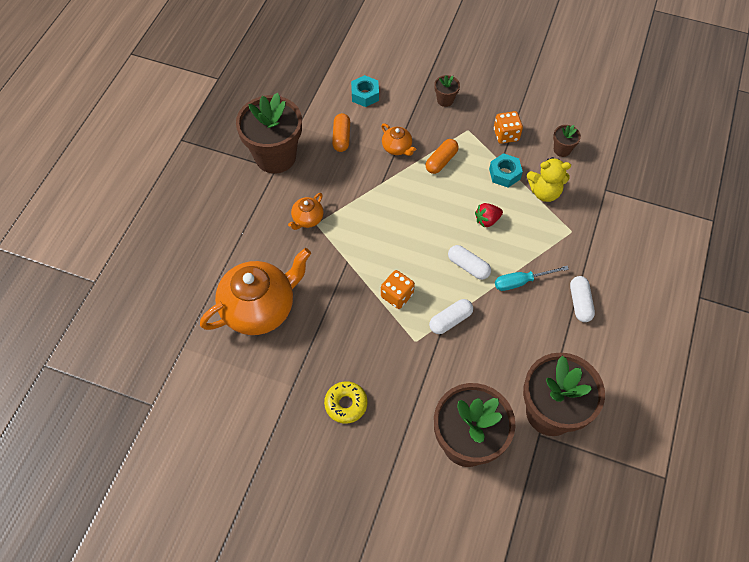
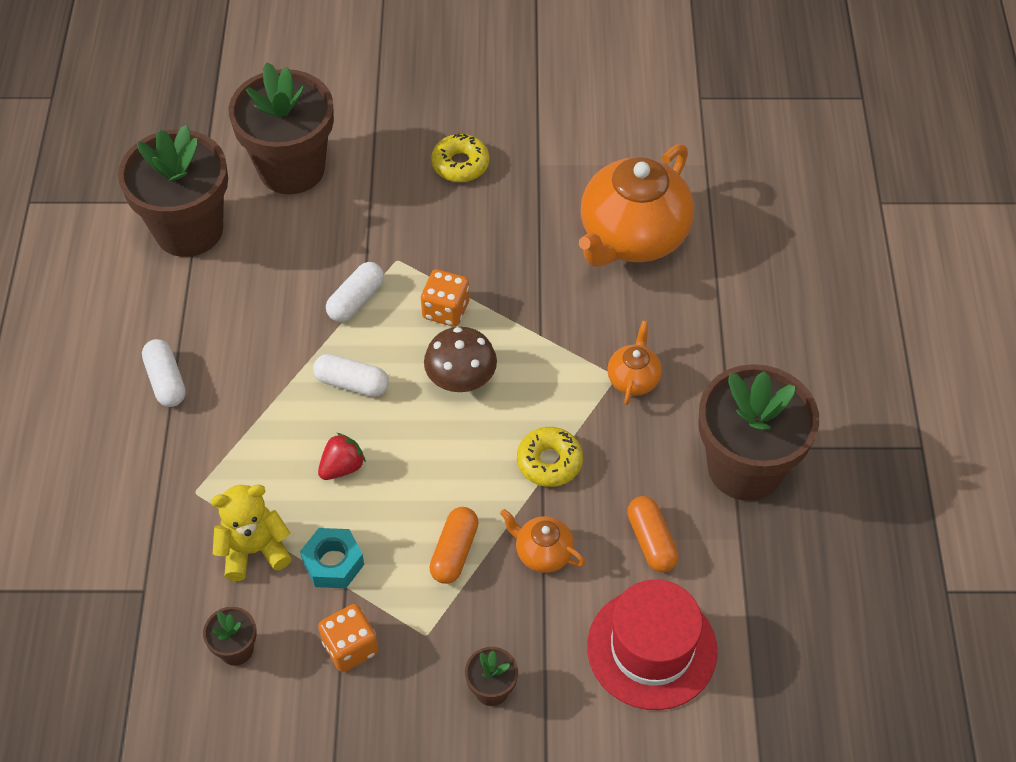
camera: 160 degrees right, 5 degrees down
(365, 95) = (651, 648): turquoise nut -> red hat
(374, 189) = (549, 462): none -> yellow donut
(404, 250) = (461, 378): none -> brown mushroom
(521, 282) = (263, 385): turquoise screwdriver -> none

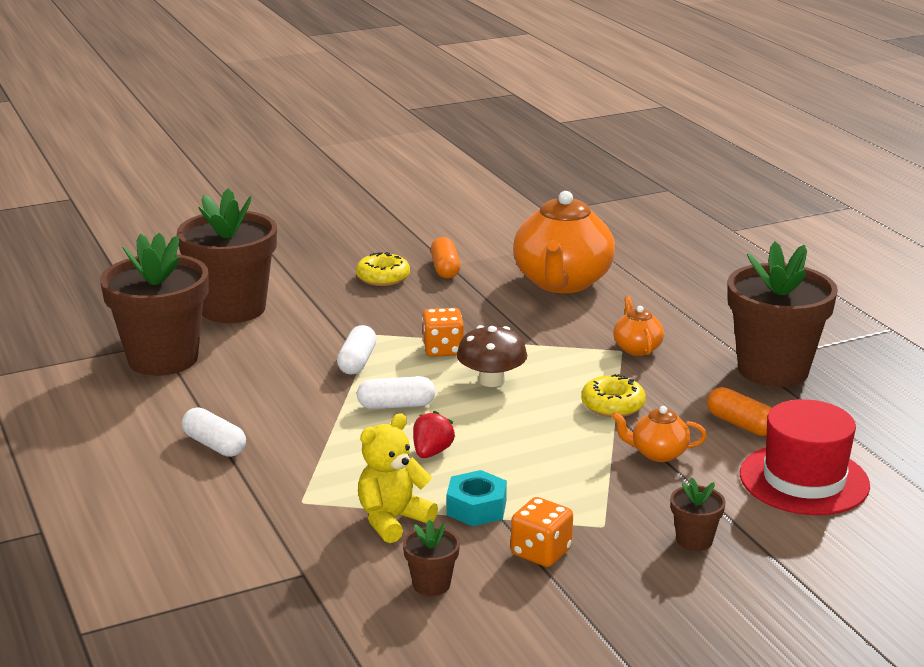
camera: 25 degrees left, 30 degrees down
(454, 552) = (581, 473): orange capsule -> orange capsule (445, 269)

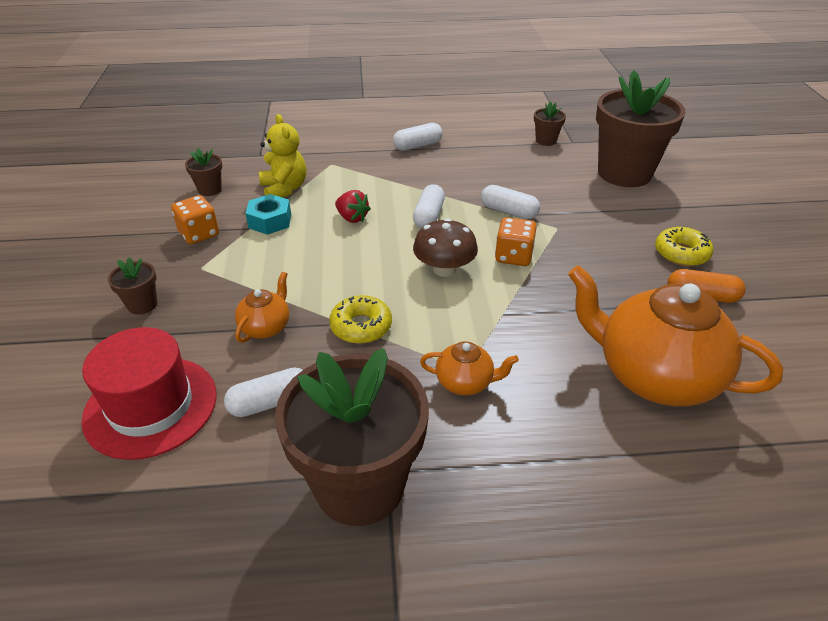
camera: 110 degrees right, 15 degrees up
(163, 359) = (546, 141): brown flower pot -> brown flower pot, size x0.42
(740, 424) = (270, 402): orange capsule -> white capsule

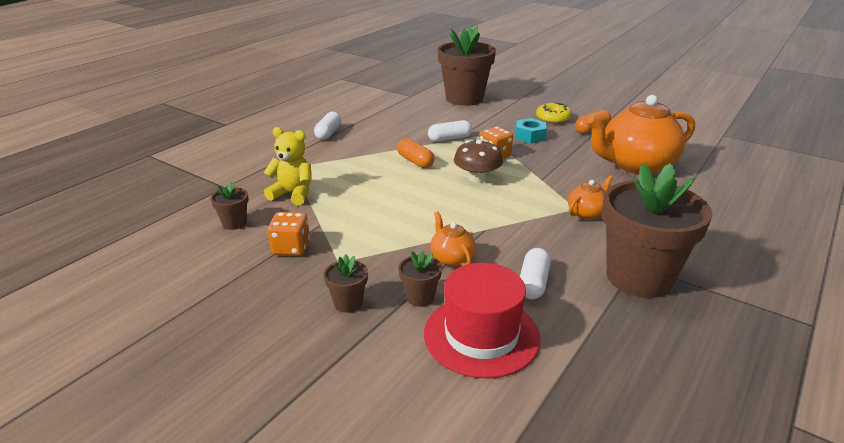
camera: 50 degrees left, 10 degrees down
(270, 221) = (325, 214): turquoise nut -> turquoise nut (530, 136)
(352, 218) = (374, 184): red strawberry -> none
(361, 326) = (497, 225): yellow donut -> none
(429, 216) = (415, 161): white capsule -> orange capsule
(546, 141) = (396, 101): brown flower pot -> brown flower pot (420, 297)

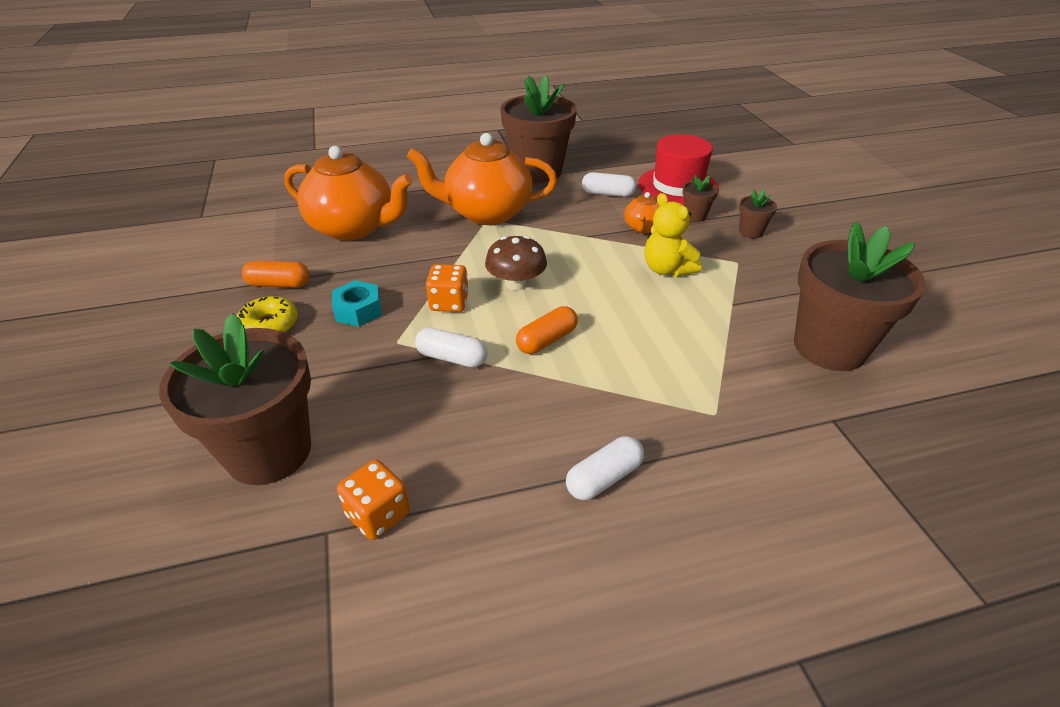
camera: 140 degrees left, 10 degrees up
(234, 223) = (829, 347): brown flower pot -> brown flower pot, size x2.37
(291, 248) = (775, 292): orange dice -> orange dice (378, 514)
(293, 194) = (741, 359): yellow teddy bear -> yellow teddy bear (667, 269)
(415, 161) = (546, 340): orange capsule -> orange capsule turned 45 degrees clockwise
(533, 283) = (608, 194): white capsule -> white capsule turned 45 degrees clockwise
(587, 213) = (487, 213): orange teapot -> orange teapot, size x2.20

